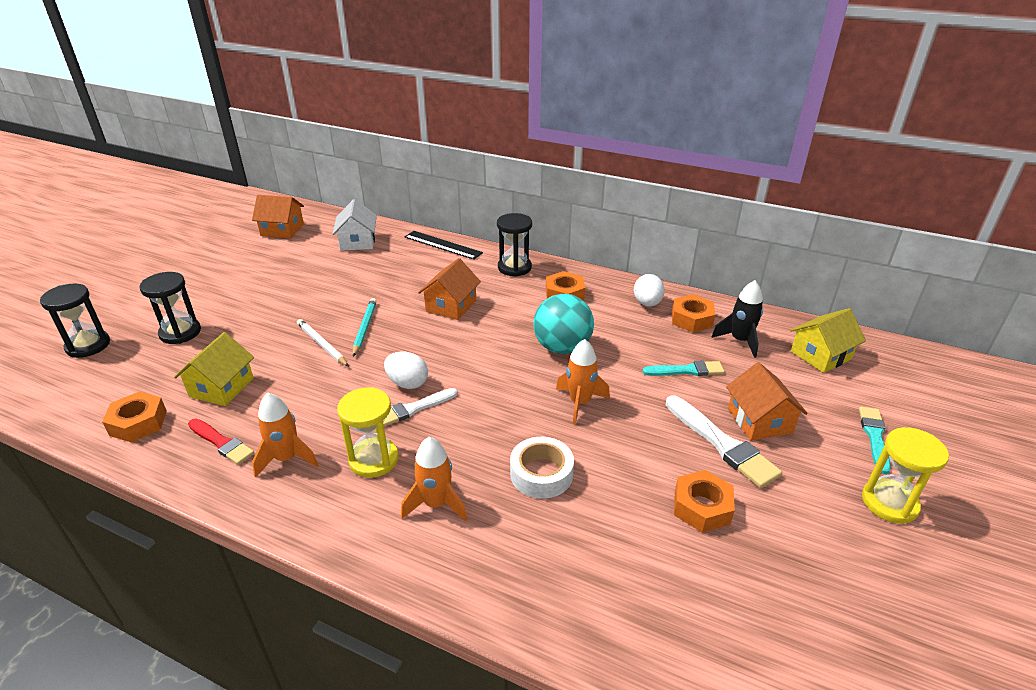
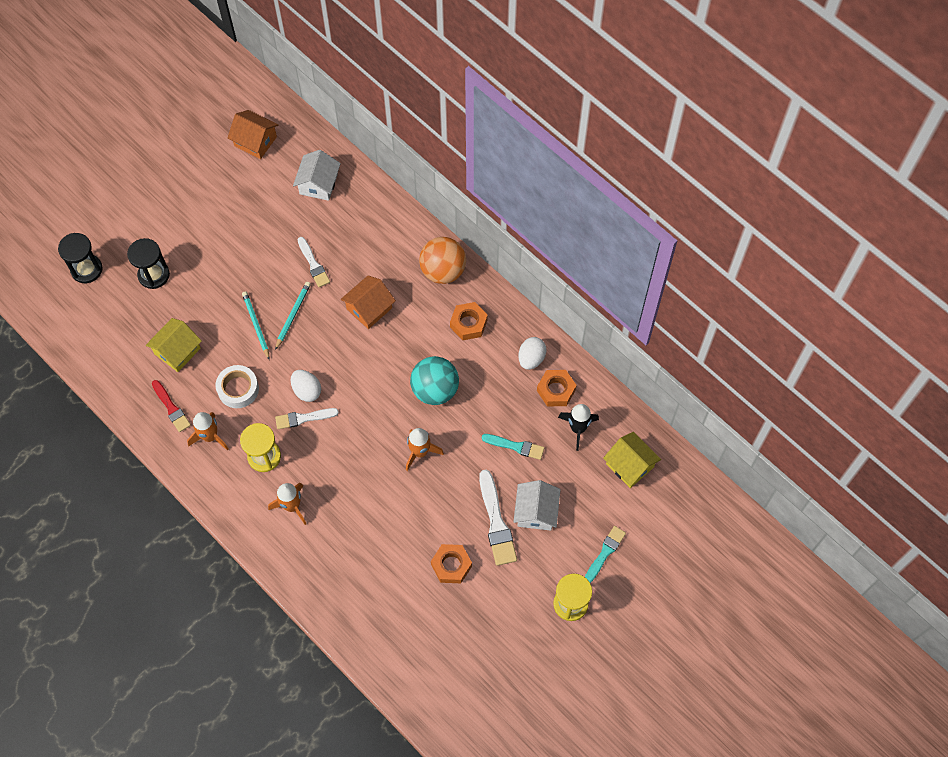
camera: 20 degrees right, 30 degrees up
(138, 423) = (120, 370): orange nut -> none
(322, 344) = (256, 325): white pencil -> turquoise pencil
(373, 289) = (313, 264): none -> white brush
(443, 245) = (393, 214): black ruler -> none
(514, 267) = (443, 271): black hourglass -> orange ball
(541, 474) = (365, 505): white tape -> white tape (238, 389)
(759, 420) = (536, 511): orange house -> white house
(820, 355) = (630, 465): yellow house -> yellow house turned 60 degrees clockwise

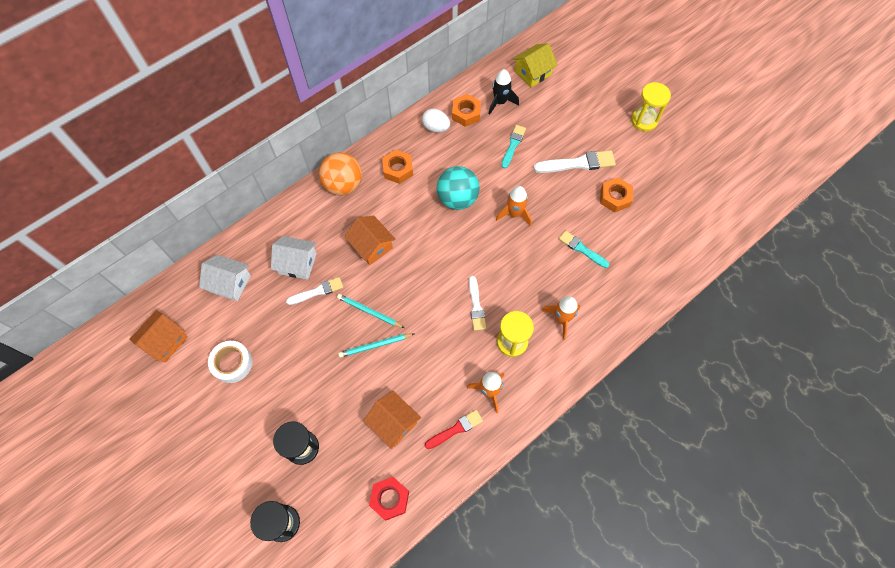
camera: 85 degrees left, 0 degrees up
(106, 355) = (389, 499): none -> red nut
(177, 351) = (393, 423): yellow house -> orange house
(238, 389) = (441, 364): white tape -> white tape (232, 363)
(307, 390) = (448, 302): white egg -> none
(536, 511) = (569, 136): white house -> white house (297, 263)
(605, 553) = (603, 95): turquoise brush -> turquoise brush (581, 249)

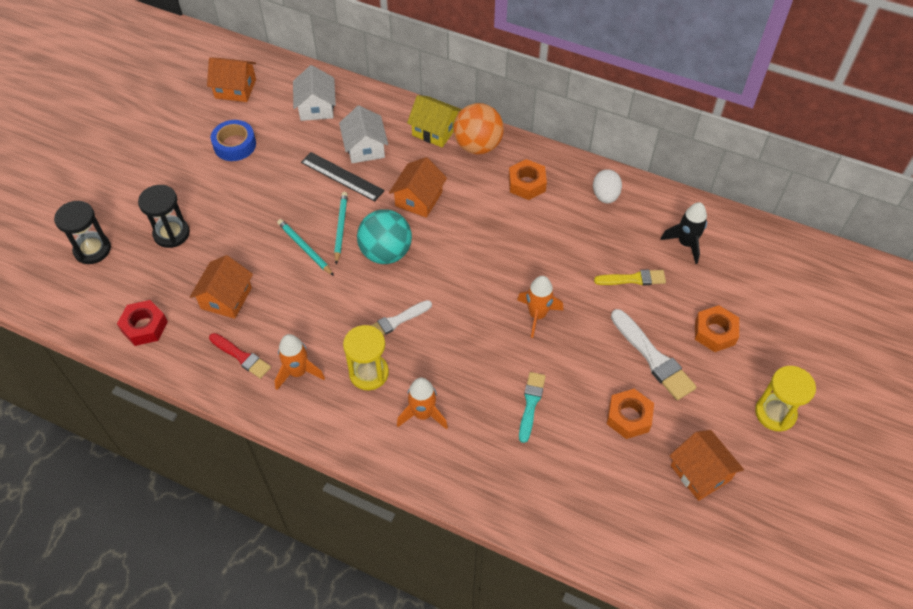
camera: 65 degrees right, 10 degrees down
(232, 363) = (235, 145): white tape -> blue tape
(317, 291) = (342, 176): white brush -> black ruler
(457, 199) = (523, 252): turquoise ball -> turquoise ball (386, 253)
(466, 113) = (645, 216): orange nut -> orange nut (715, 332)
(513, 145) = (633, 279): turquoise brush -> yellow brush
(533, 73) = (756, 261): yellow house -> yellow house (435, 130)
(668, 178) = (700, 473): none -> orange house

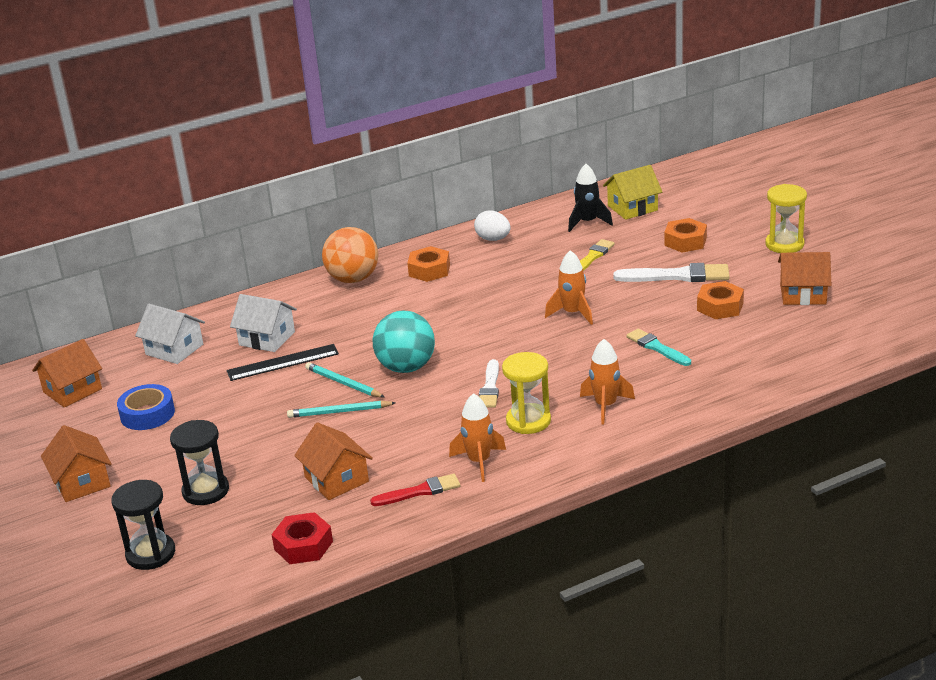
camera: 50 degrees left, 25 degrees down
(418, 199) = (369, 329): orange house -> orange house (81, 482)
(435, 130) = (303, 294): yellow house -> yellow house (632, 208)

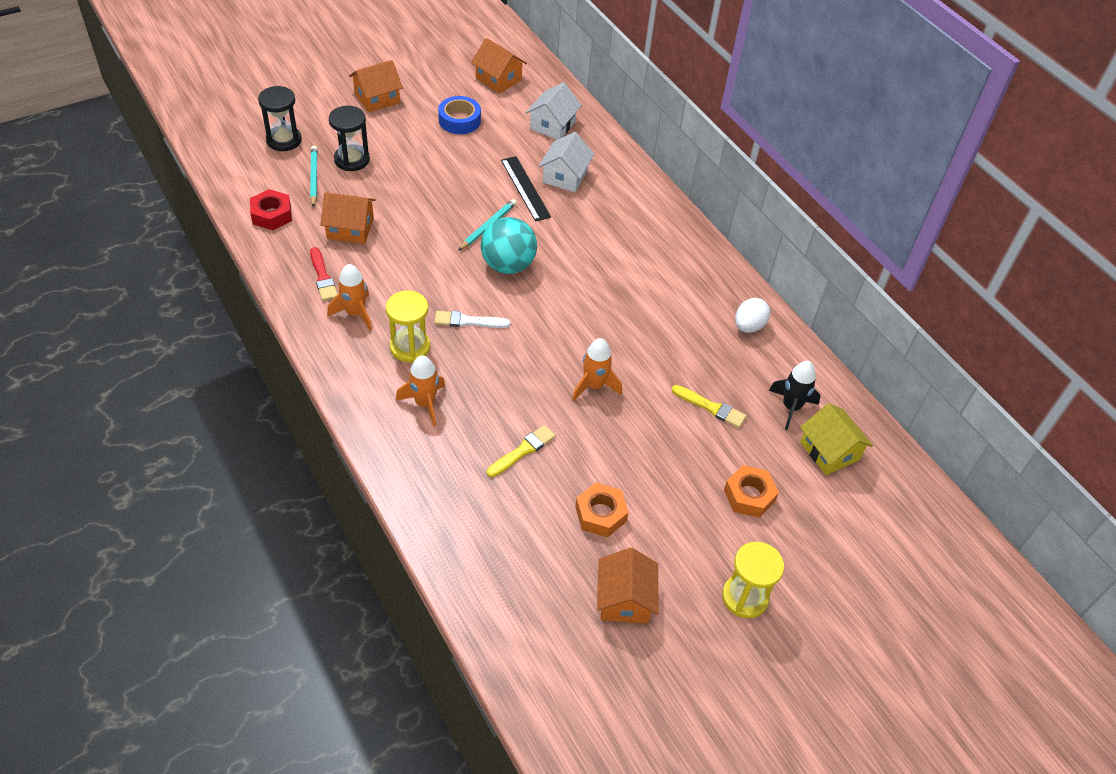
camera: 80 degrees right, 20 degrees up
(336, 479) = (350, 228): orange house -> orange house turned 45 degrees clockwise
(339, 412) = (445, 226): turquoise pencil -> turquoise pencil (314, 177)
(353, 279) = (666, 225): orange ball -> none
(429, 270) = (683, 278): orange nut -> none
(657, 347) = (523, 451): turquoise brush -> yellow brush
(677, 276) = (669, 481): white brush -> none

